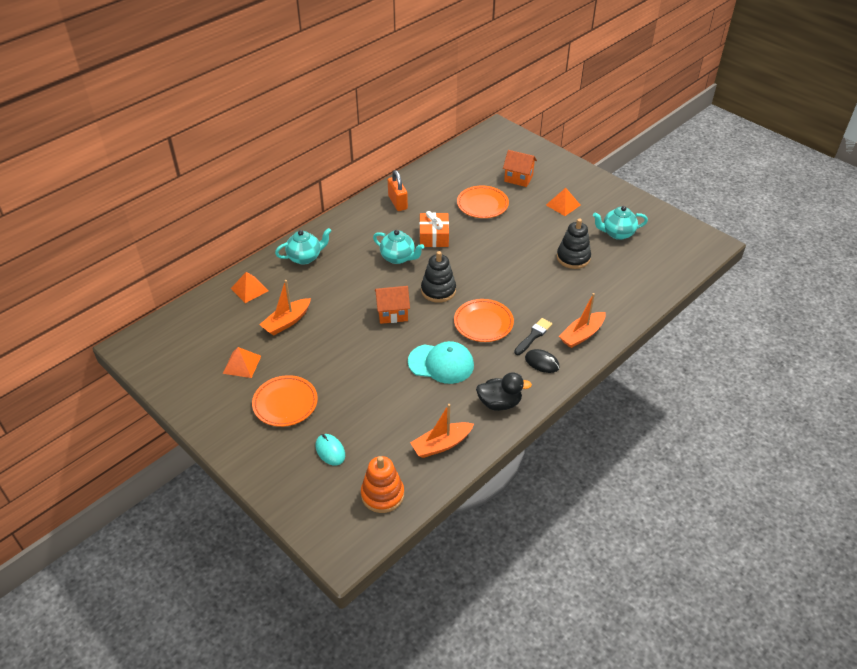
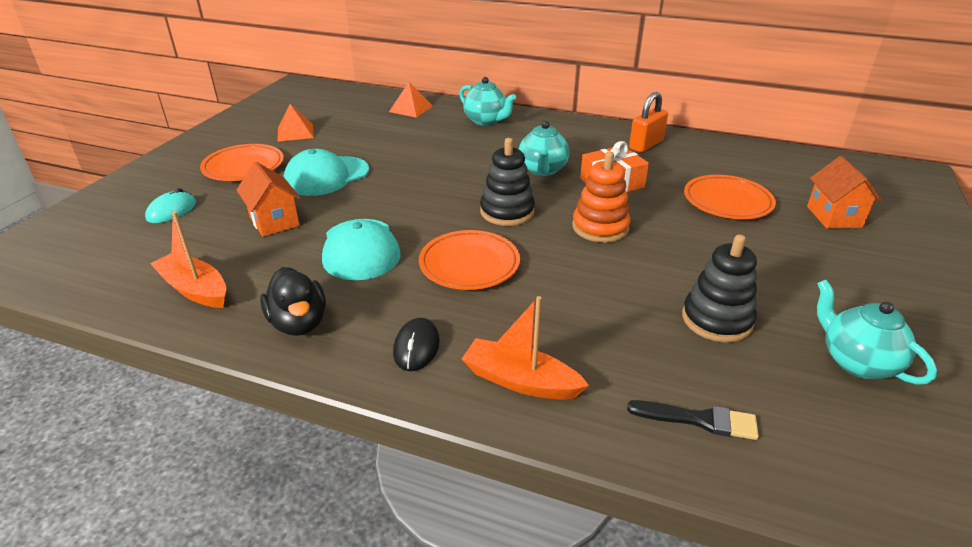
camera: 65 degrees right, 10 degrees down
(287, 322) = (374, 137): orange boat -> none
(334, 360) = (326, 176): none -> turquoise cap
(382, 494) = (95, 265): orange stacking toy -> orange stacking toy (600, 227)
(392, 314) = (434, 191): orange house -> orange house (274, 221)
(533, 336) = (476, 321): black brush -> black brush (699, 420)
(563, 205) = (839, 275): orange pyramid -> none

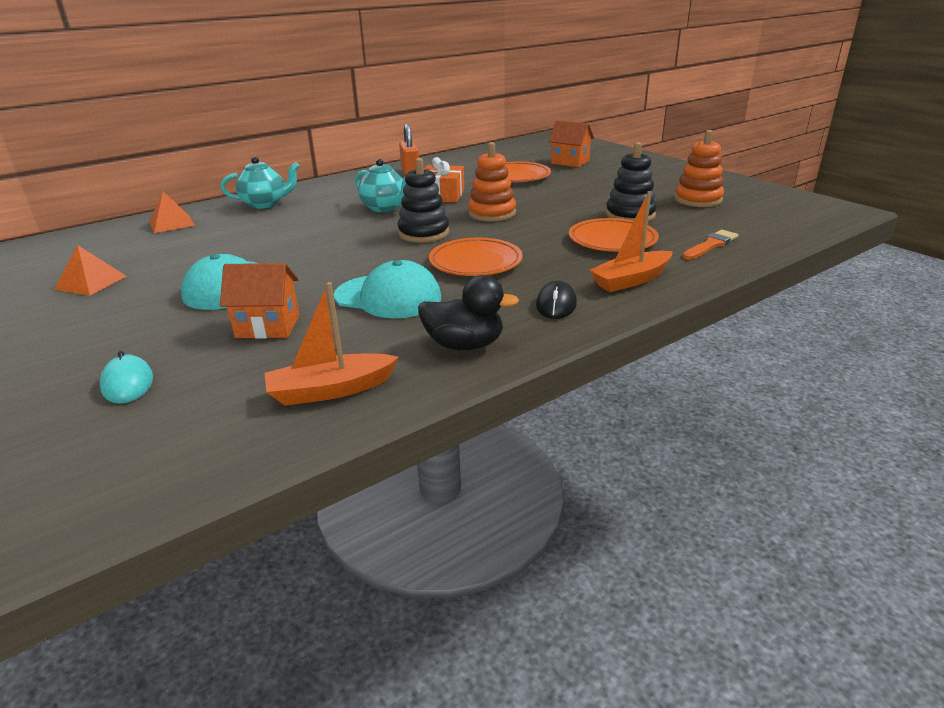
camera: 55 degrees left, 5 degrees down
(244, 167) = (111, 323): orange plate -> orange plate (612, 240)
(416, 347) = (556, 304): black mouse -> black mouse turned 60 degrees clockwise
(699, 420) = (711, 245): black brush -> orange brush
(856, 362) = (698, 200): turquoise teapot -> orange stacking toy

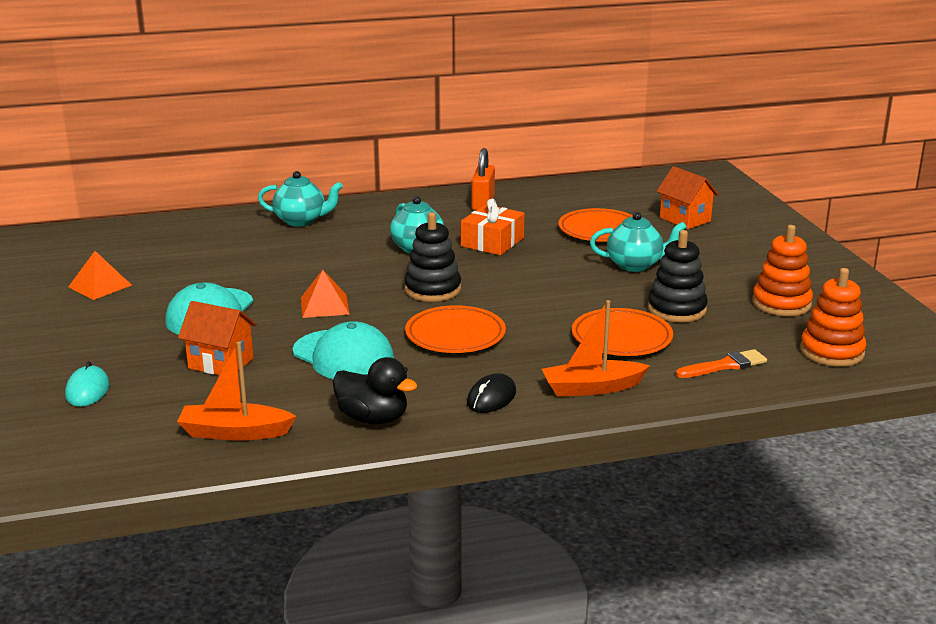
camera: 20 degrees right, 5 degrees down
(171, 223) = (199, 230): orange pyramid -> orange pyramid (324, 306)
(492, 213) = (525, 278): orange stacking toy -> orange stacking toy (831, 352)
(567, 193) = (635, 265): none -> turquoise teapot

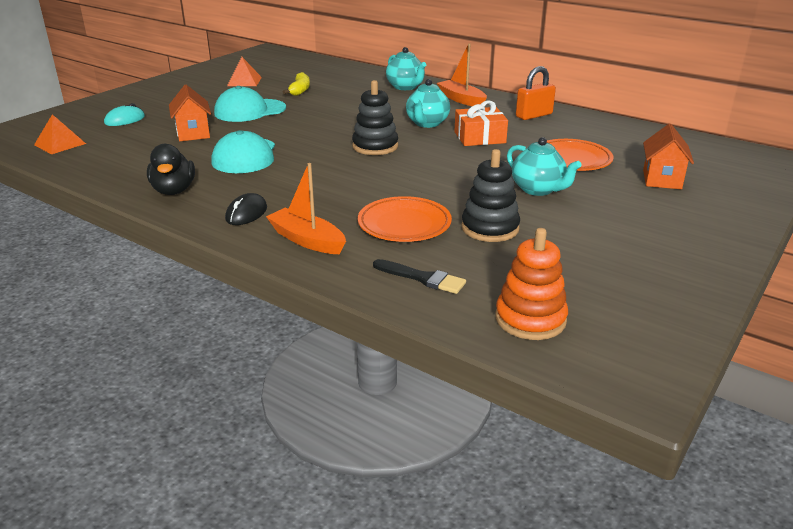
camera: 50 degrees right, 5 degrees up
(199, 269) = (300, 90): none -> yellow banana
(234, 432) = (115, 164): orange boat -> orange boat (461, 100)
(324, 306) = (303, 130): orange pyramid -> orange pyramid (60, 144)
(455, 335) = (320, 174): orange plate -> none
(491, 398) = (246, 213): black mouse -> black mouse turned 60 degrees counterclockwise
(725, 365) = (422, 278): orange brush -> black brush
(781, 304) = (584, 266): orange stacking toy -> none

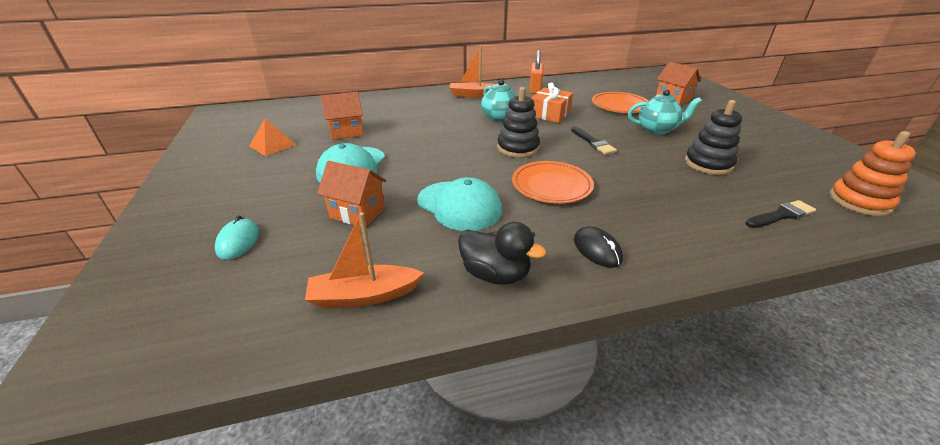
camera: 50 degrees left, 5 degrees up
(60, 144) = (223, 318): orange pyramid -> none
(300, 90) = (346, 132): yellow banana -> orange house
(307, 240) = (681, 239): orange boat -> orange boat (364, 296)
(404, 224) = (680, 189): orange plate -> orange plate (551, 186)
(405, 87) = (418, 100): turquoise teapot -> none
(444, 170) = (593, 142): none -> black brush

